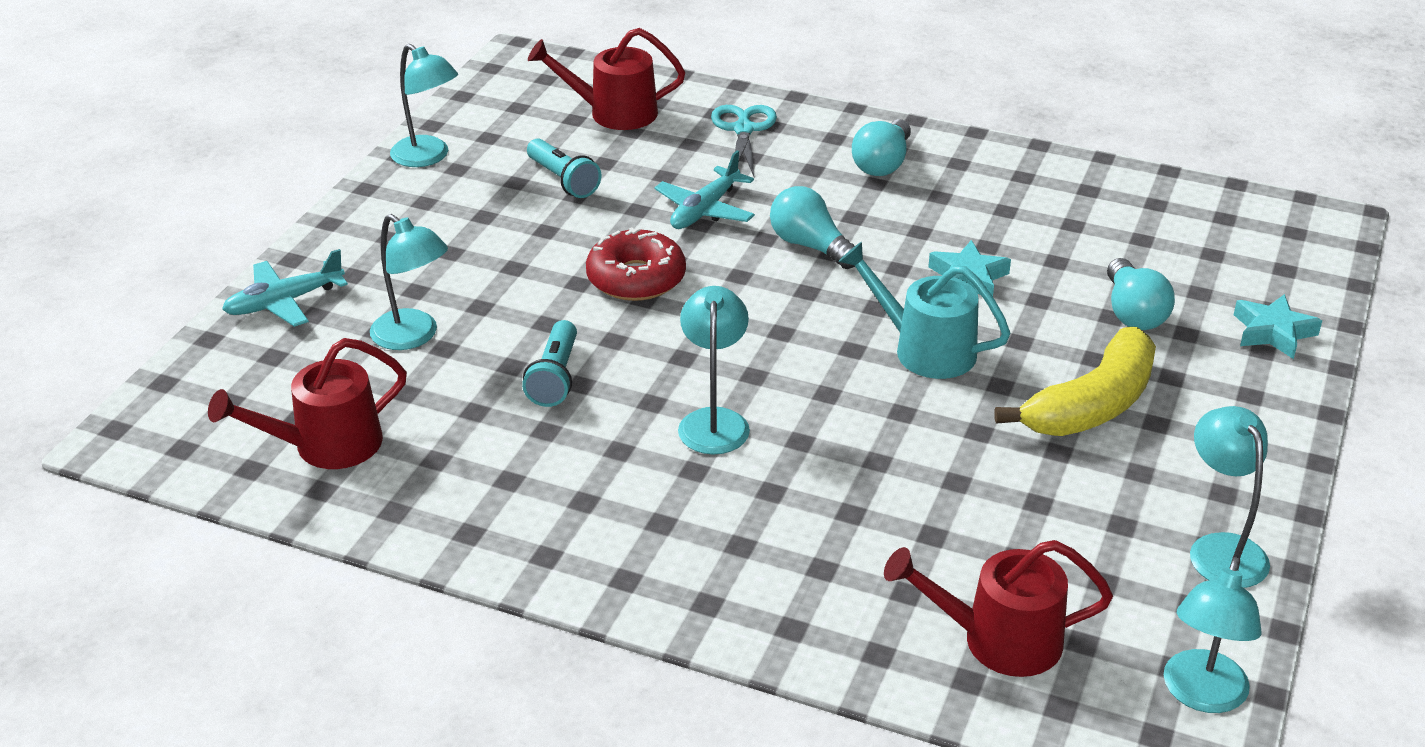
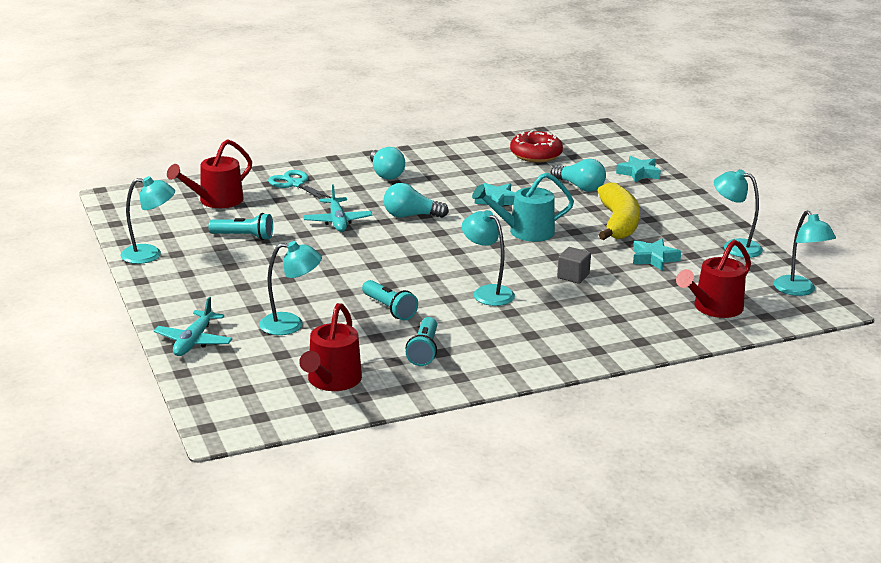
camera: 45 degrees left, 10 degrees down
(492, 466) = (424, 351): none -> turquoise flashlight
(636, 278) = (355, 259): red donut -> red donut (536, 154)
(874, 460) = (573, 276): none -> grey cube
(1047, 497) = (654, 258): none -> turquoise star

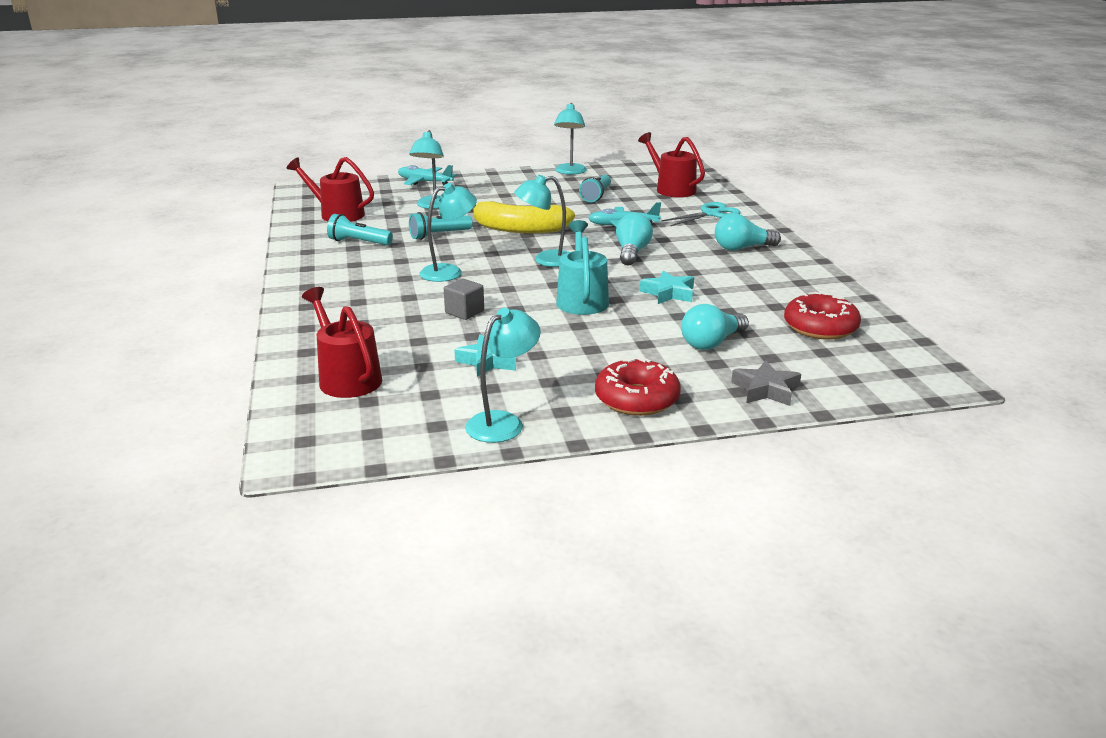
camera: 100 degrees right, 0 degrees up
(618, 223) = (596, 353): yellow banana -> yellow banana (519, 229)
(638, 173) = (766, 390): turquoise star -> grey star
(676, 209) = (637, 399): none -> red donut
(799, 290) = (353, 446): turquoise lamp -> turquoise lamp (545, 260)

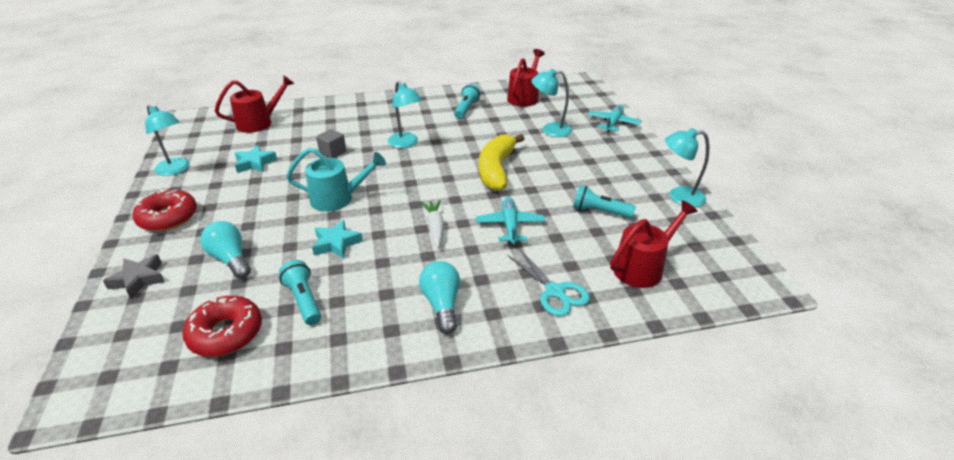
camera: 90 degrees right, 10 degrees up
(438, 235) = (481, 136): turquoise flashlight -> turquoise flashlight (304, 300)
(545, 260) = (423, 182): turquoise lamp -> none
(632, 253) = (435, 228): turquoise light bulb -> white carrot

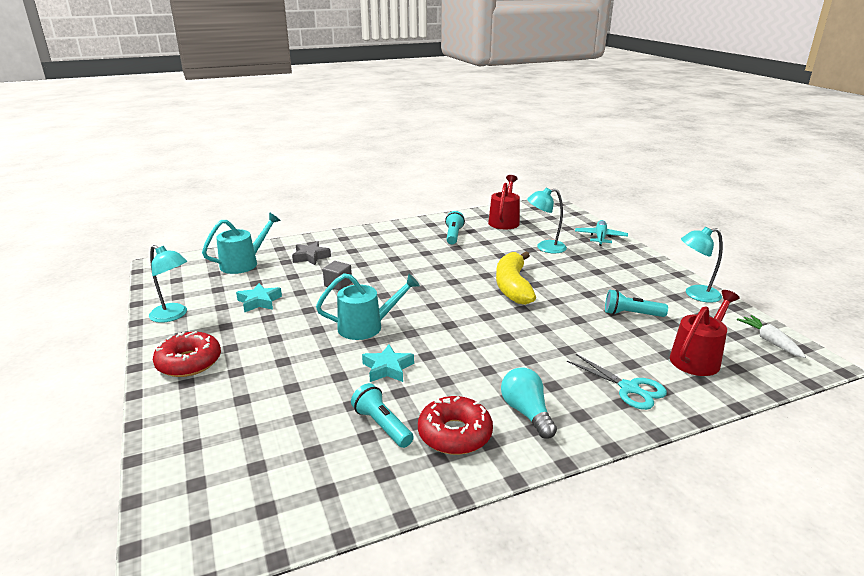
camera: 10 degrees left, 10 degrees down
(139, 279) = (186, 426): grey star -> grey star (311, 257)
(226, 333) = (314, 467): red donut -> red donut (455, 434)
(230, 259) = (281, 395): turquoise light bulb -> none
(259, 122) = (244, 263): red watering can -> turquoise watering can
(406, 143) = (410, 270): turquoise lamp -> none
(435, 228) = (481, 344): white carrot -> white carrot (770, 341)
(510, 225) = (553, 334): turquoise plane -> none

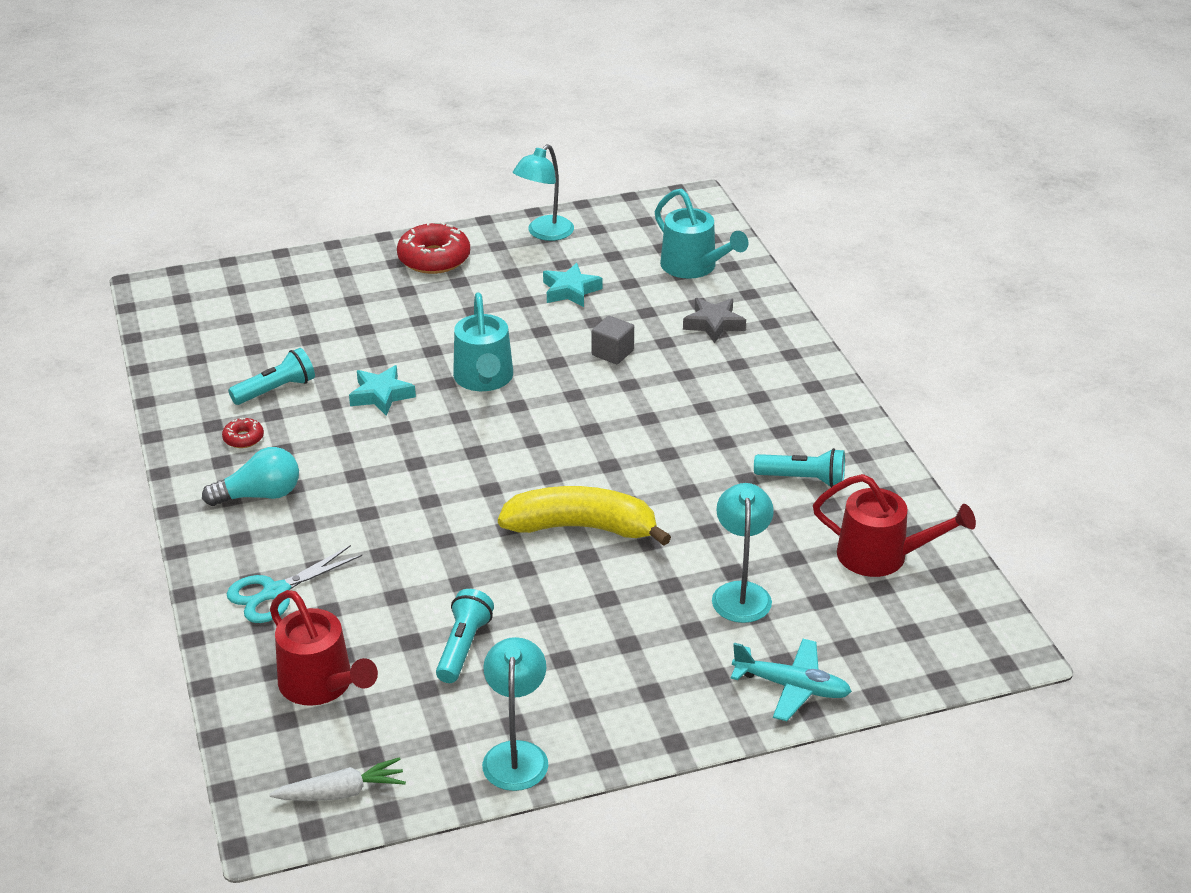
camera: 95 degrees right, 10 degrees up
(455, 434) = (243, 438): red donut -> red donut, size x0.49

